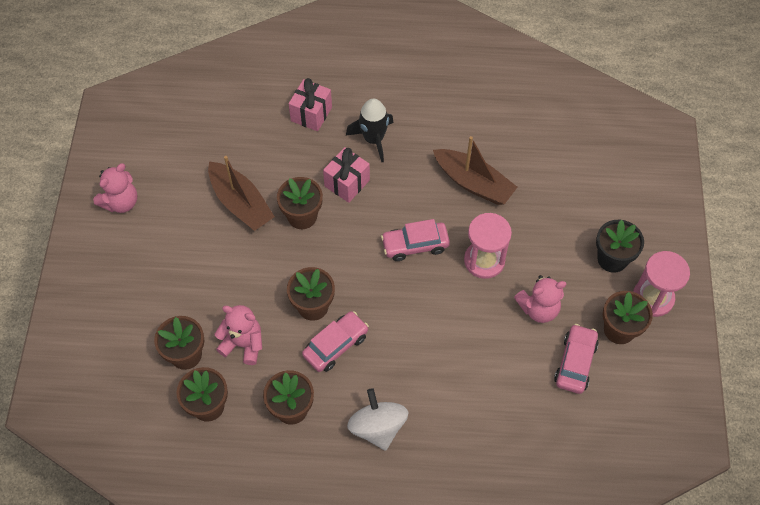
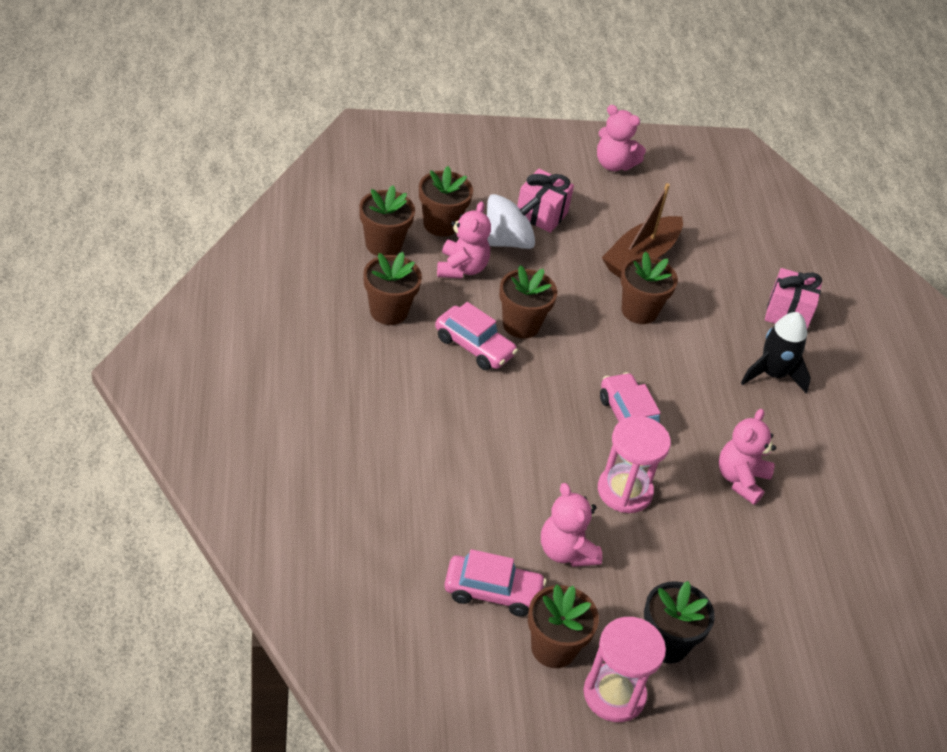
camera: 75 degrees right, 15 degrees down
(347, 183) = (698, 350): pink gift -> pink gift (541, 214)
(377, 427) = (375, 387): white spinning top -> white spinning top (507, 241)
(473, 183) = (741, 479): brown boat -> pink teddy bear

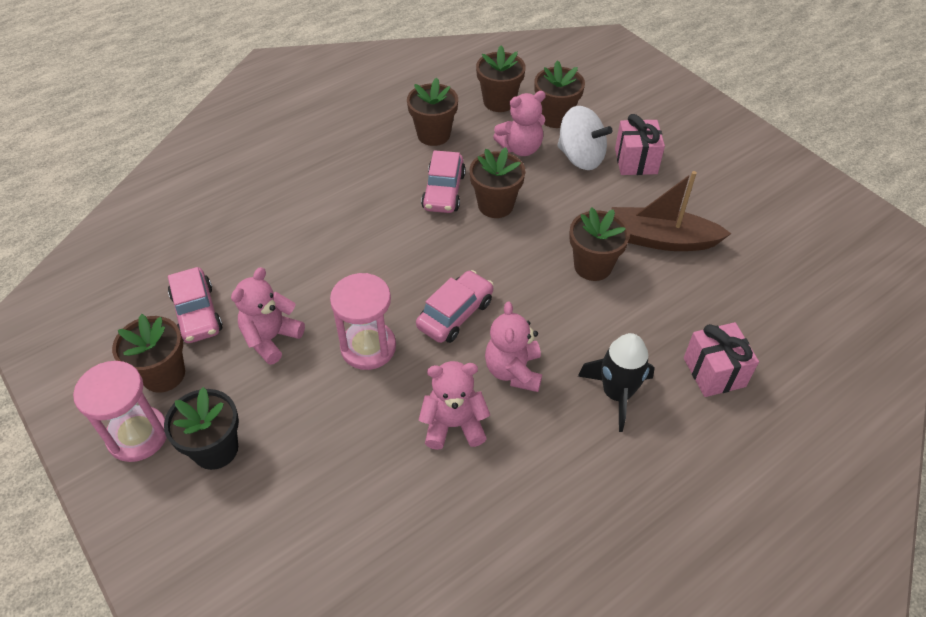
camera: 65 degrees right, 5 degrees up
(614, 164) = (755, 174): pink teddy bear -> pink teddy bear (513, 371)

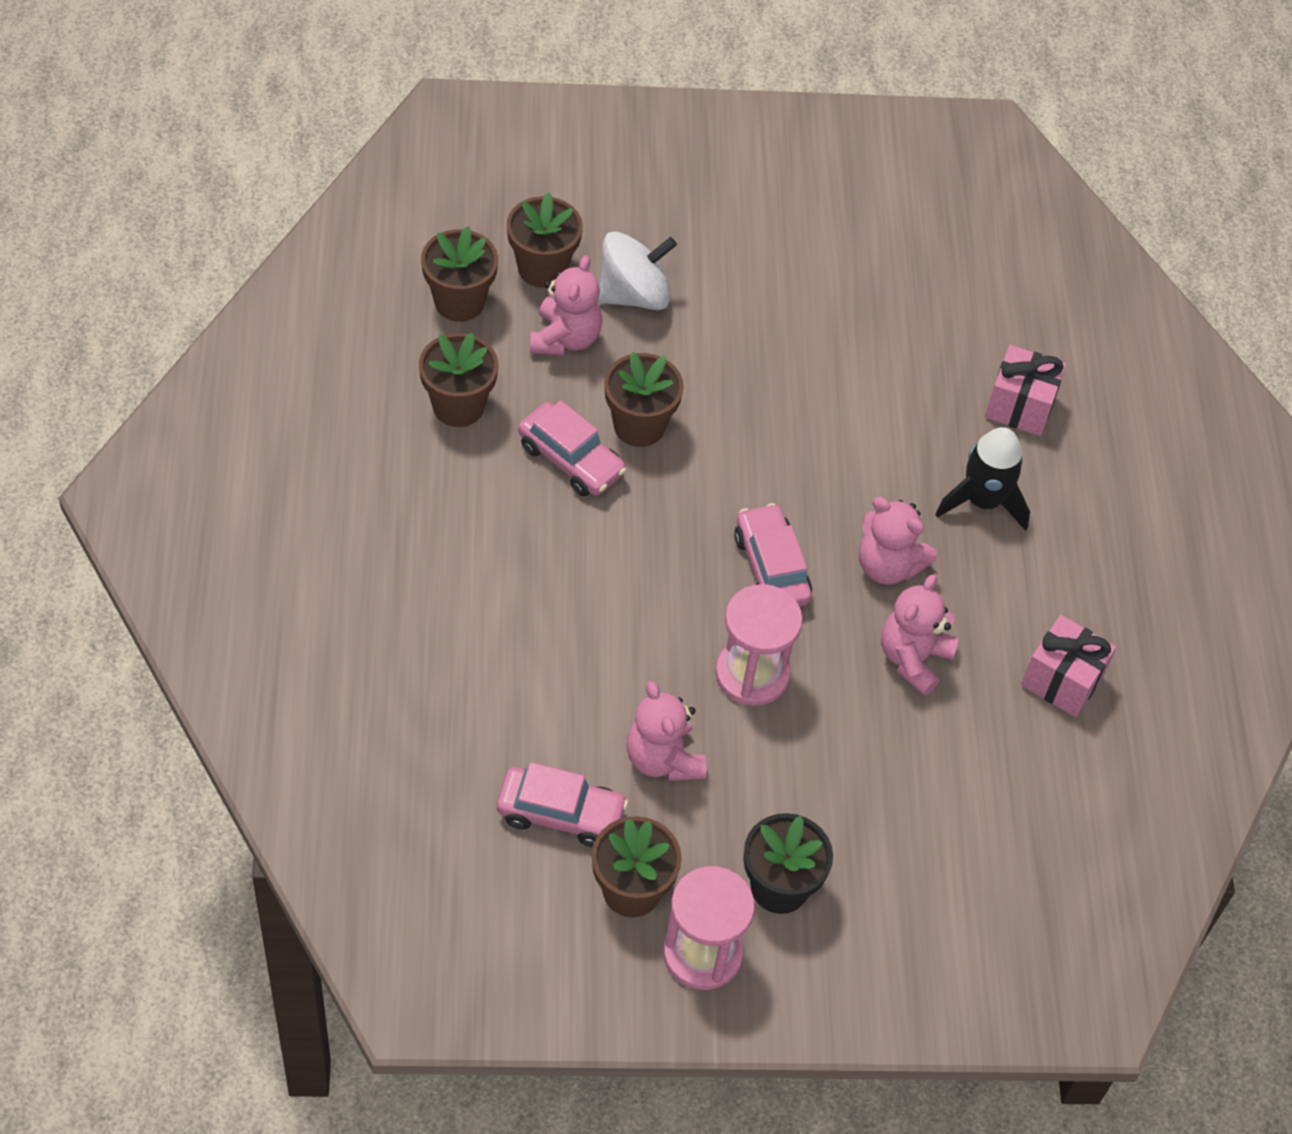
camera: 60 degrees left, 5 degrees up
(593, 266) = (808, 403): brown flower pot -> none
(635, 161) = (687, 250): pink gift -> pink gift (1061, 681)
(660, 239) = (821, 318): brown boat -> none

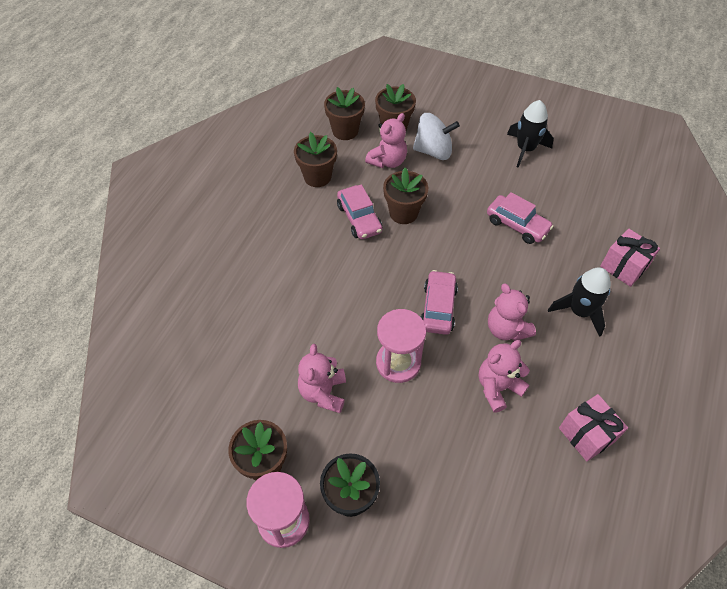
camera: 30 degrees right, 0 degrees up
(561, 813) = (250, 402): pink car -> pink car (517, 225)
(786, 244) = (525, 149): none -> black rocket

